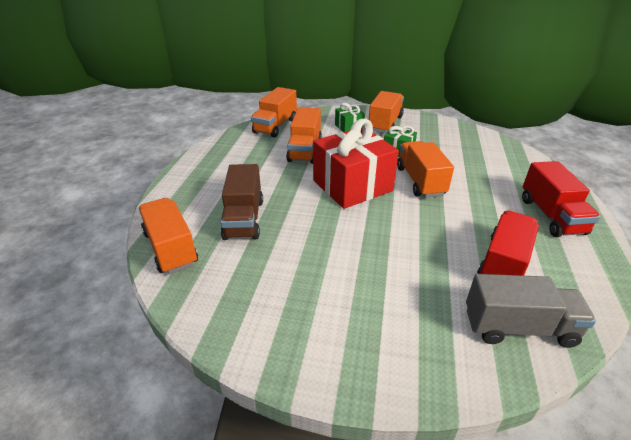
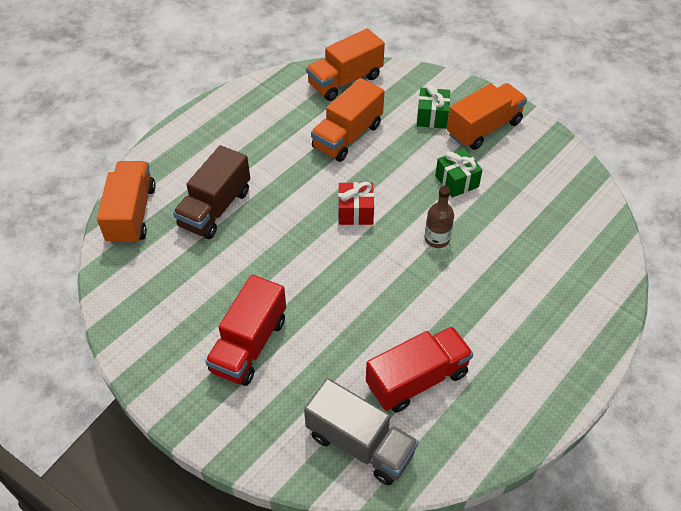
camera: 30 degrees right, 15 degrees up
(352, 186) = (355, 212): red gift -> red gift, size x0.47
(420, 181) = (437, 239): orange truck -> brown bottle
(551, 216) = (537, 353): red truck -> red truck (249, 345)

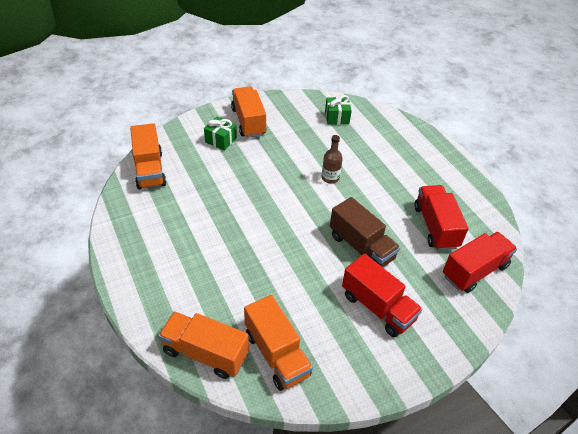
camera: 70 degrees left, 5 degrees down
(215, 208) = (234, 290): brown truck -> brown truck (361, 247)
(347, 136) = (209, 188): orange truck -> orange truck (276, 354)
(355, 212) = (285, 209): red gift -> none
(360, 444) = (474, 271): grey truck -> red truck
(457, 181) = (287, 151): green gift -> green gift (337, 117)

